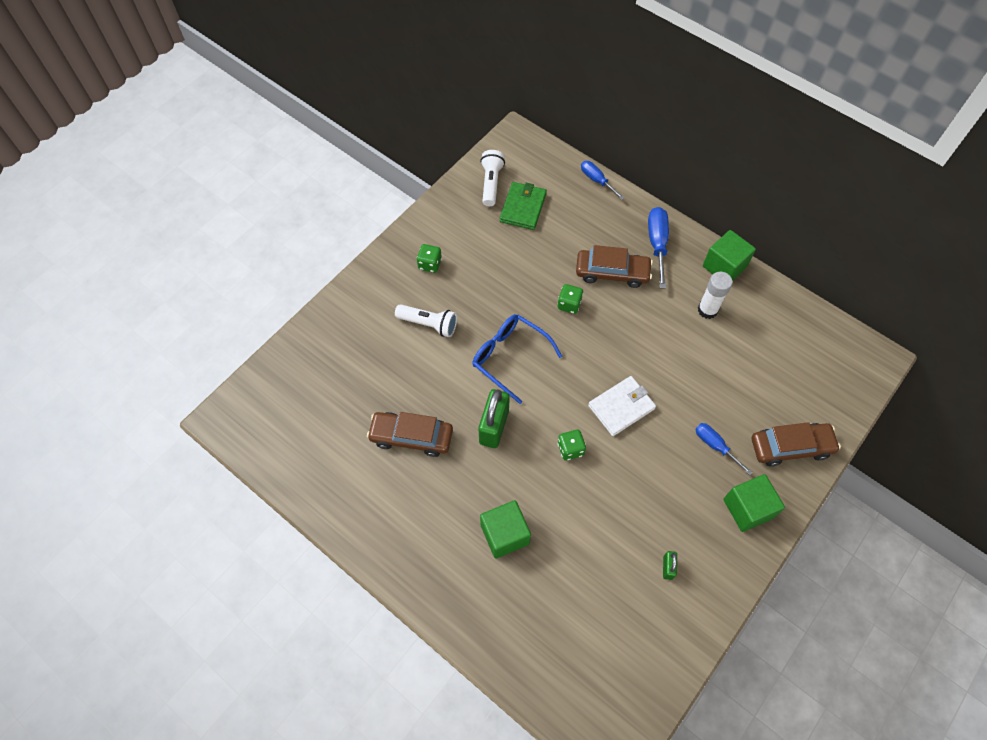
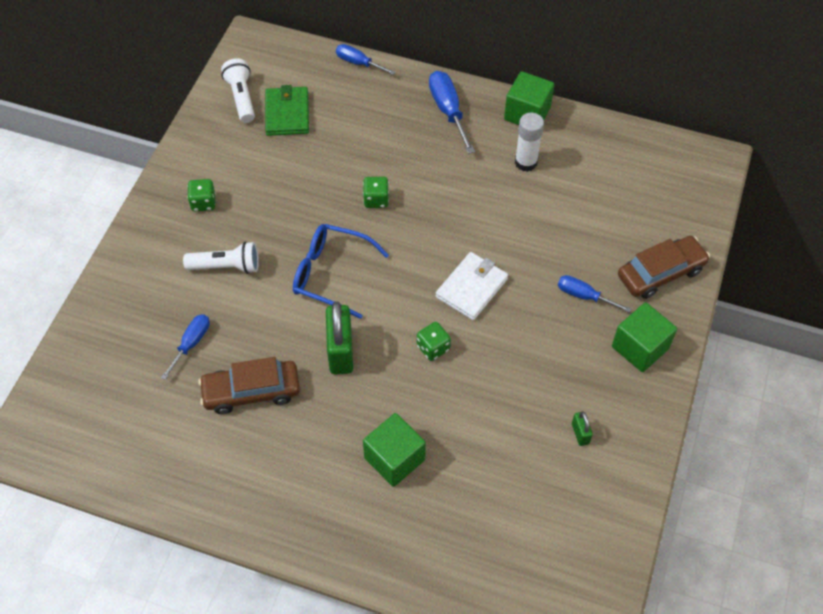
camera: 20 degrees left, 5 degrees down
(379, 380) = (191, 343): none -> blue screwdriver
(612, 273) = (410, 153): brown car -> none

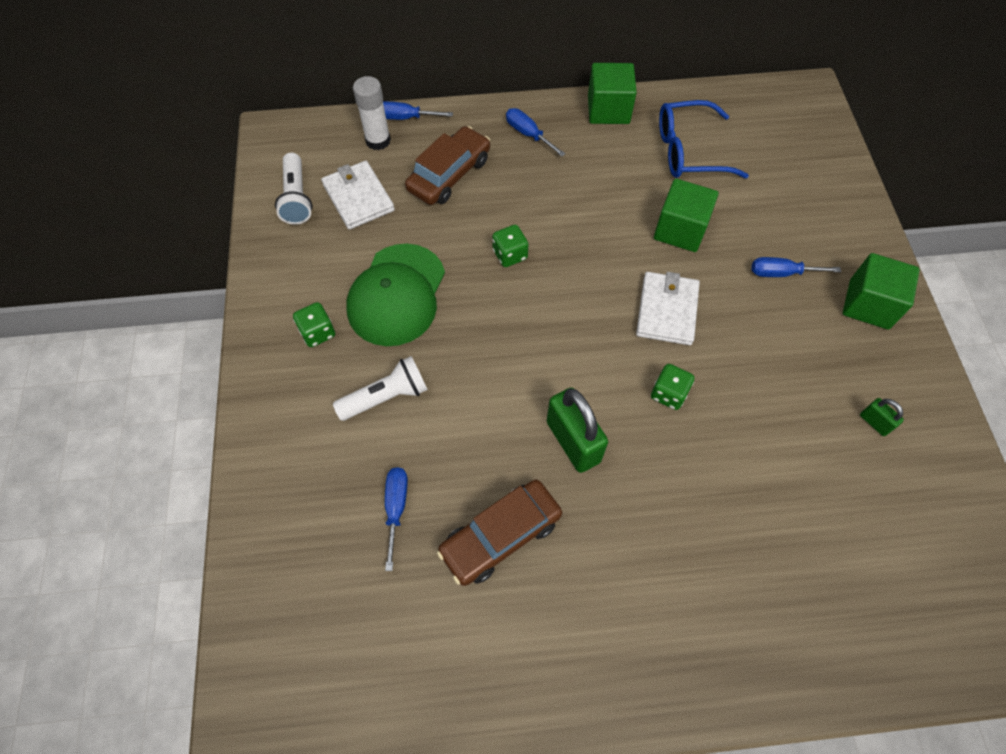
camera: 25 degrees left, 5 degrees up
(241, 97) = (297, 198): white flashlight -> white flashlight turned 150 degrees counterclockwise
(274, 197) = (397, 295): none -> green cap
(287, 113) = (358, 197): green wallet -> white wallet
(331, 274) = (509, 356): blue glasses -> blue glasses (688, 151)
(394, 459) = (707, 542): green cube -> green cube (680, 230)
(448, 110) = (528, 134): blue screwdriver -> blue screwdriver, size x0.65
(526, 162) = (638, 158): white glue stick -> white glue stick (378, 140)
(661, 273) = (837, 220): brown car -> brown car (449, 174)

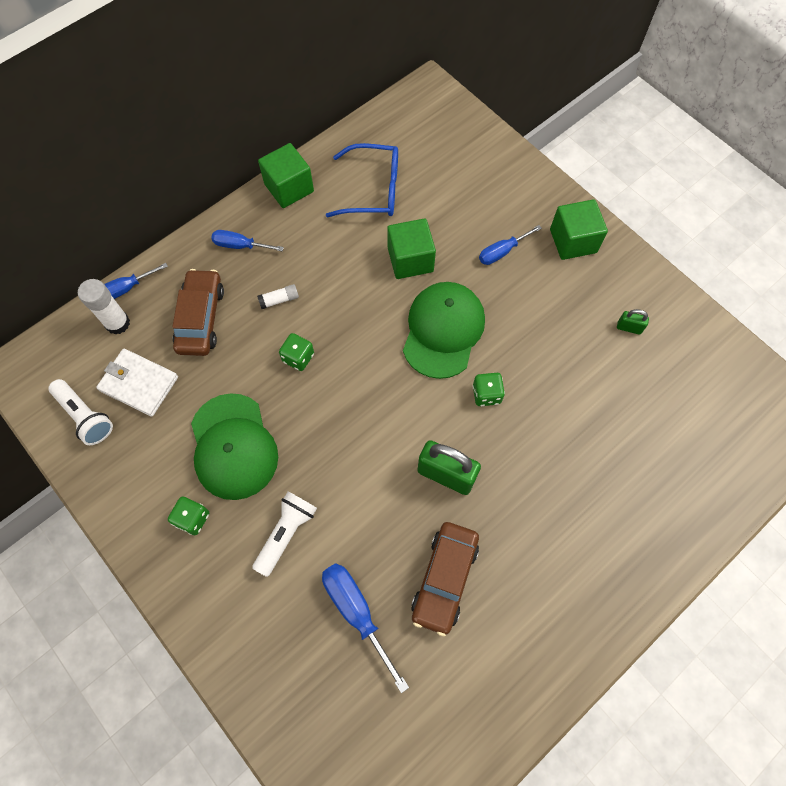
camera: 35 degrees left, 5 degrees up
(396, 508) = (356, 612): blue screwdriver -> blue screwdriver, size x1.54
(529, 197) = (279, 300): none -> white glue stick
(667, 310) = (443, 330): white wallet -> green cap
(688, 151) = (373, 190): blue glasses -> blue glasses turned 135 degrees counterclockwise

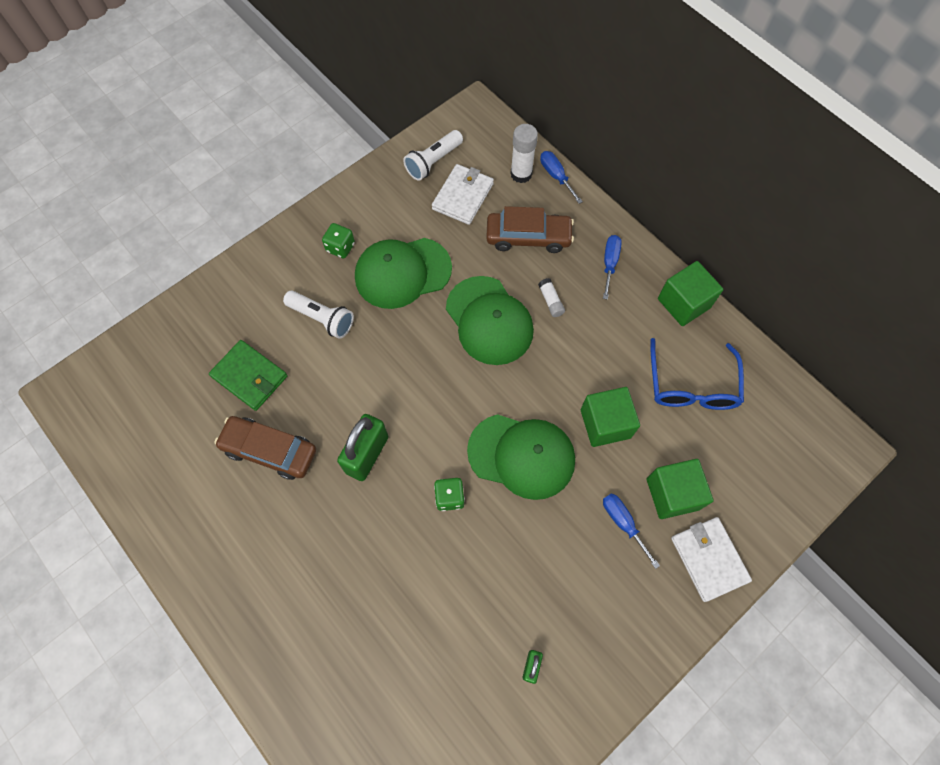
camera: 90 degrees right, 0 degrees up
(298, 357) = (489, 320): green dice -> green cap
(356, 612) = (250, 376): blue screwdriver -> green wallet
(528, 193) = (708, 559): none -> white wallet
(573, 241) = (645, 609): green cube -> green cube (672, 494)

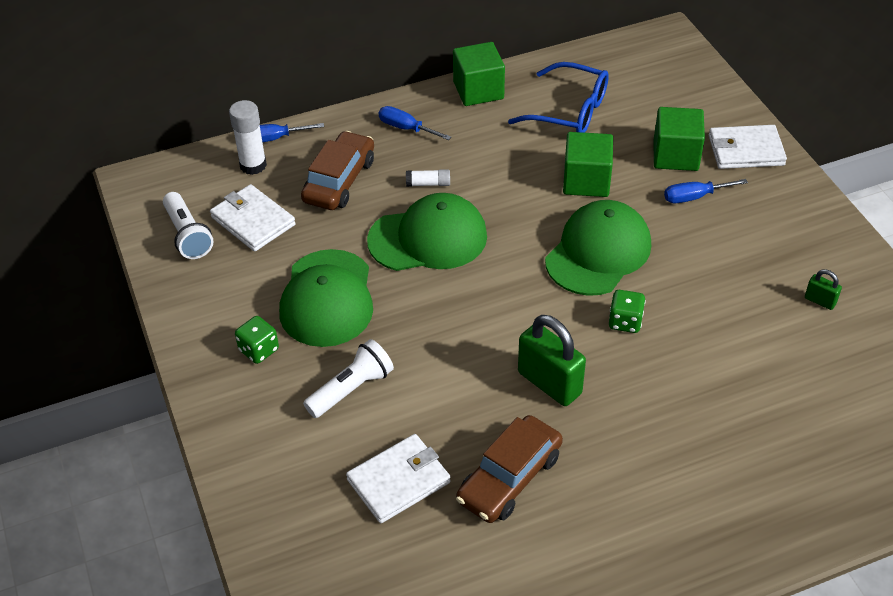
camera: 70 degrees left, 20 degrees down
(250, 376) = (398, 481): green wallet -> white wallet

